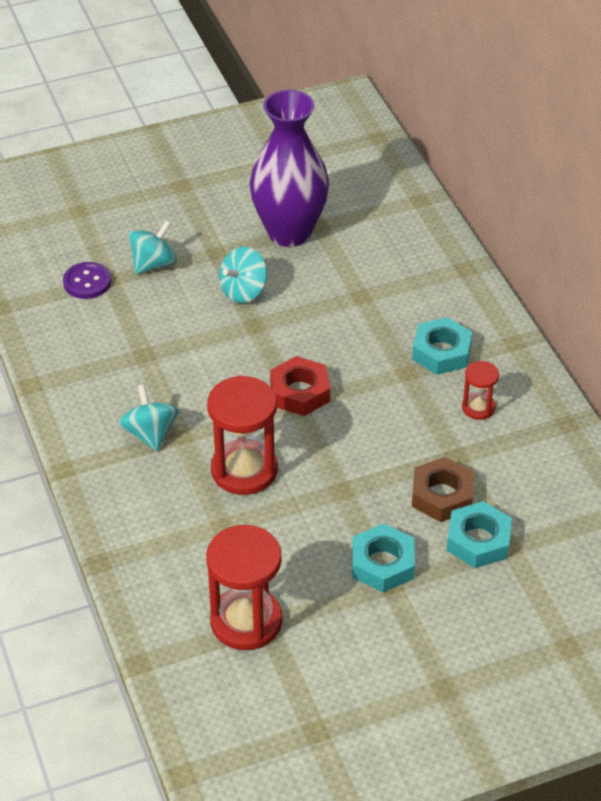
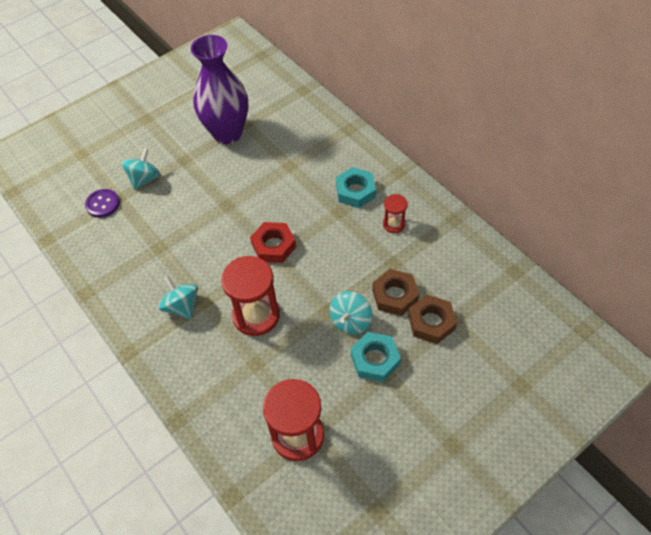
camera: 15 degrees left, 10 degrees up
(243, 291) = (211, 182): turquoise spinning top -> turquoise spinning top (350, 321)
(478, 541) = (431, 322): turquoise nut -> brown nut

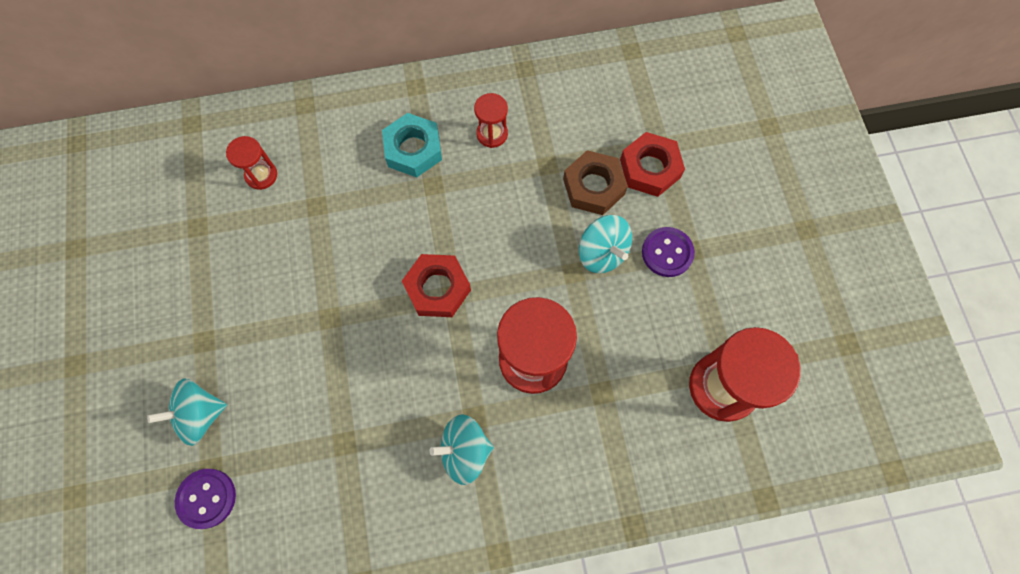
camera: 65 degrees left, 15 degrees up
(144, 179) = (200, 415): turquoise spinning top -> turquoise spinning top turned 75 degrees counterclockwise
(227, 133) = (197, 259): purple vase -> none
(292, 133) = (261, 175): none -> red hourglass
(375, 359) = (667, 253): turquoise nut -> purple button
(431, 322) = (650, 168): brown nut -> red nut

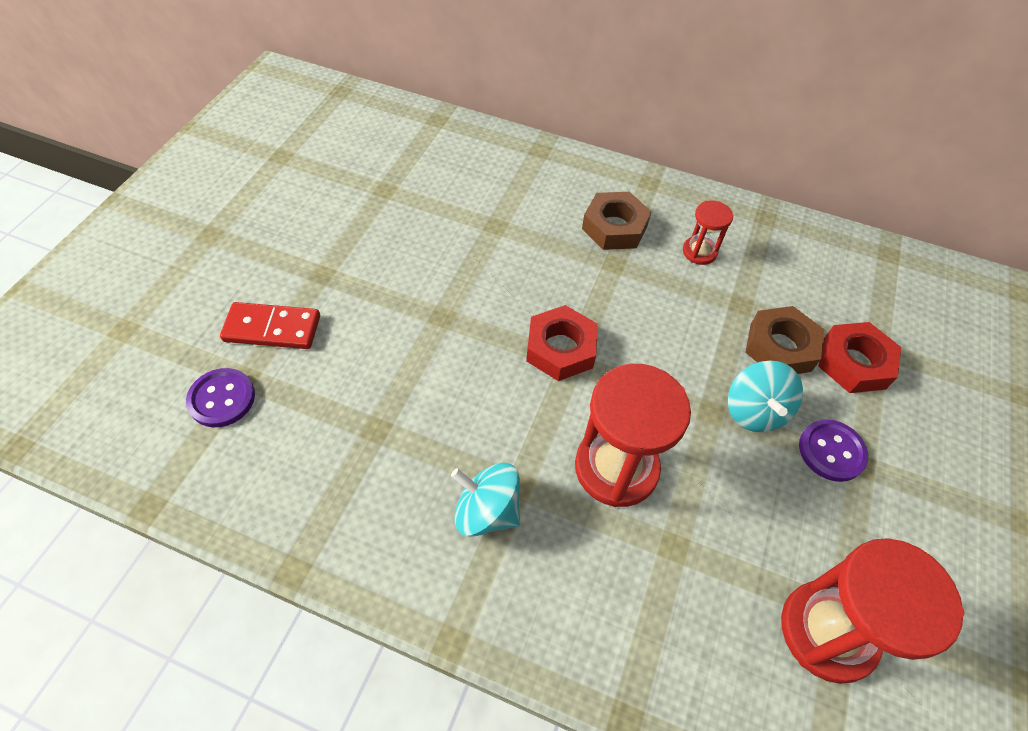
camera: 30 degrees right, 15 degrees down
(200, 415) = (272, 328): turquoise spinning top -> red domino
(261, 175) = (466, 180): red hourglass -> none
(413, 149) = (614, 227): turquoise nut -> brown nut

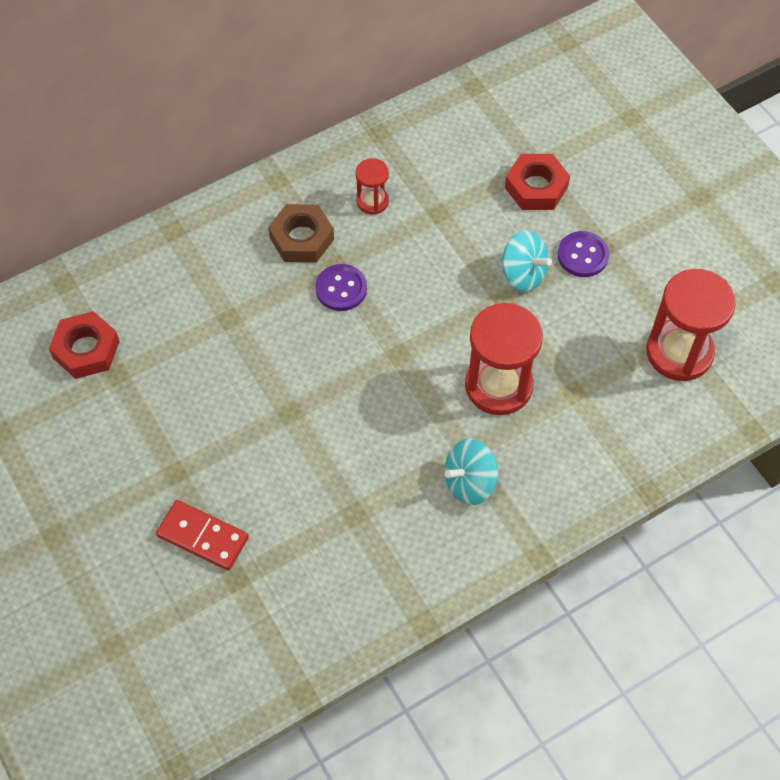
camera: 50 degrees left, 5 degrees up
(222, 399) = (244, 604): purple button -> purple button (341, 289)
(272, 328) = (203, 536): red domino -> red domino turned 75 degrees clockwise
(560, 349) = (382, 354): red nut -> red nut (86, 349)
(780, 347) = (490, 219): brown nut -> none

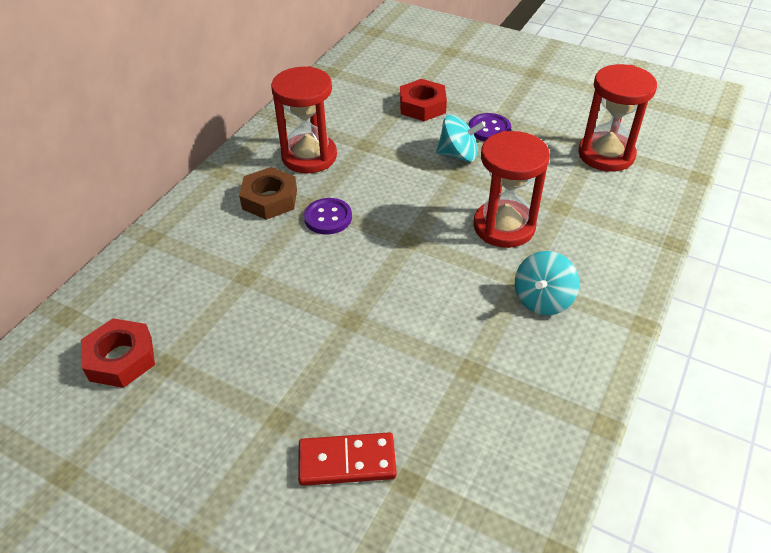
camera: 30 degrees left, 15 degrees down
(372, 201) = (309, 156): red hourglass -> red hourglass, size x1.95

